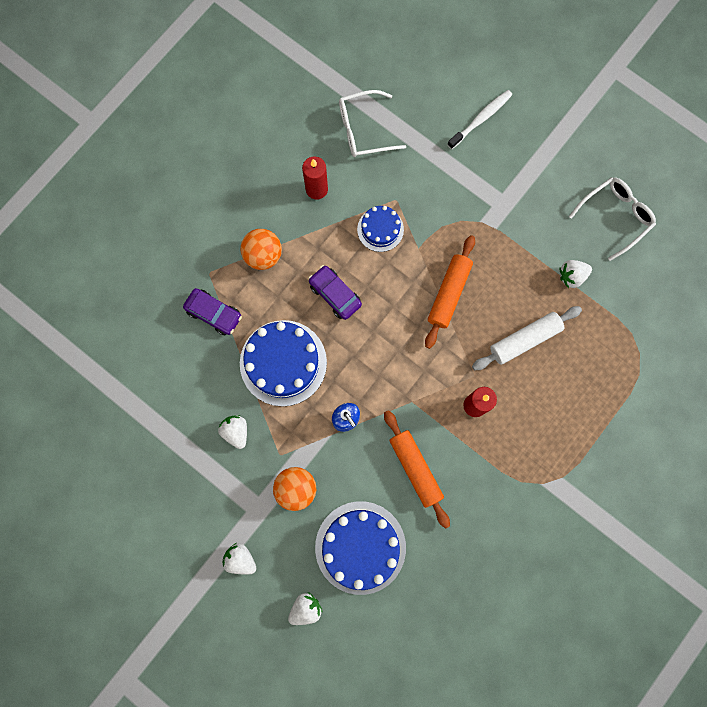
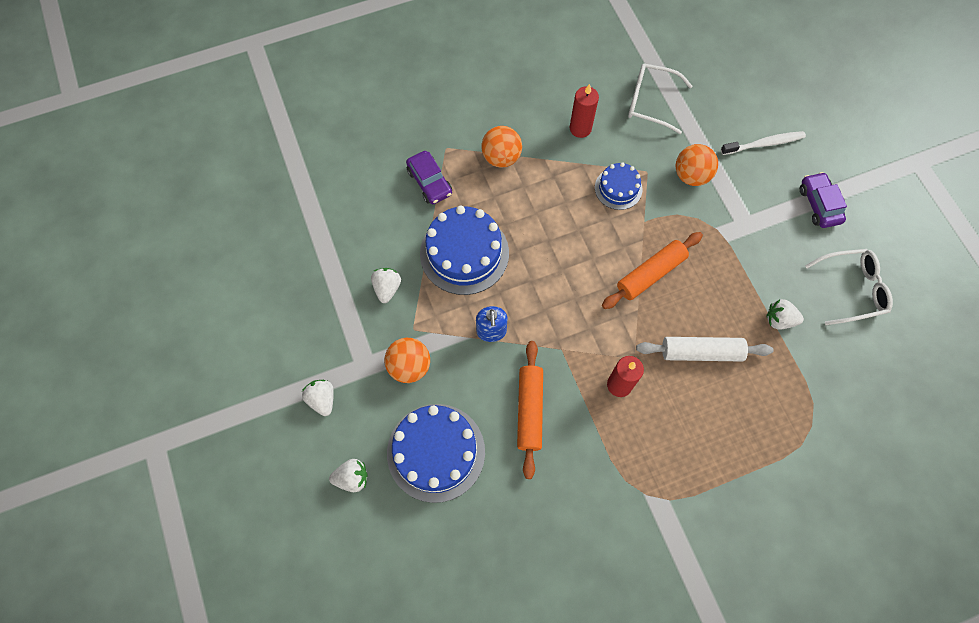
camera: 30 degrees right, 10 degrees down
(335, 294) = (545, 221): purple car -> purple car (819, 204)
(435, 183) = (691, 175): none -> orange ball

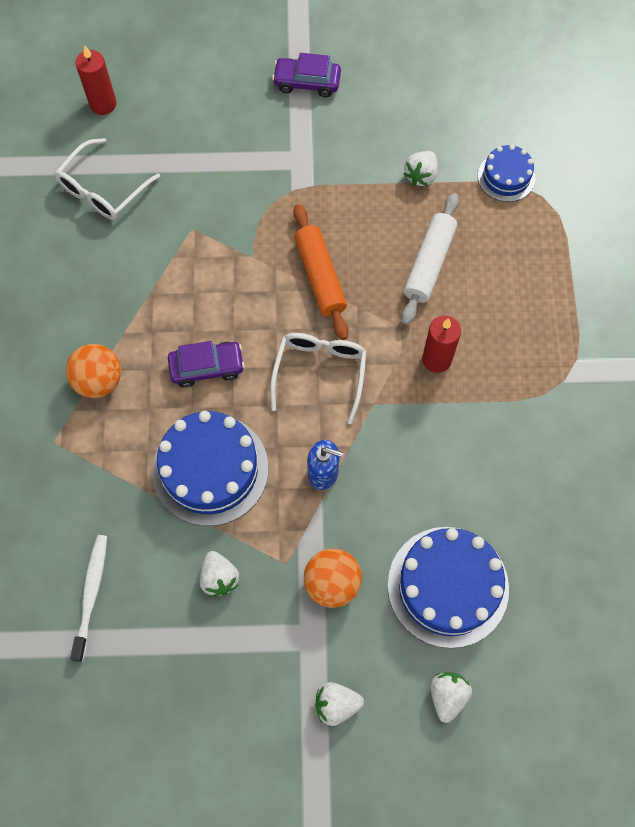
camera: 70 degrees left, 0 degrees up
(387, 288) = (219, 578): white strawberry -> white strawberry turned 135 degrees counterclockwise
(429, 182) = (94, 478): purple car -> purple car (207, 367)
(530, 410) = (433, 464): orange rolling pin -> none
(580, 128) = (101, 277): red candle -> red candle (103, 104)
(618, 188) = (200, 268): blue cake -> blue cake (506, 177)
(691, 175) = (218, 187): orange ball -> none
(764, 144) = (211, 100): white toothbrush -> white toothbrush (91, 594)
(851, 289) = (413, 96): white glasses -> white glasses (320, 373)

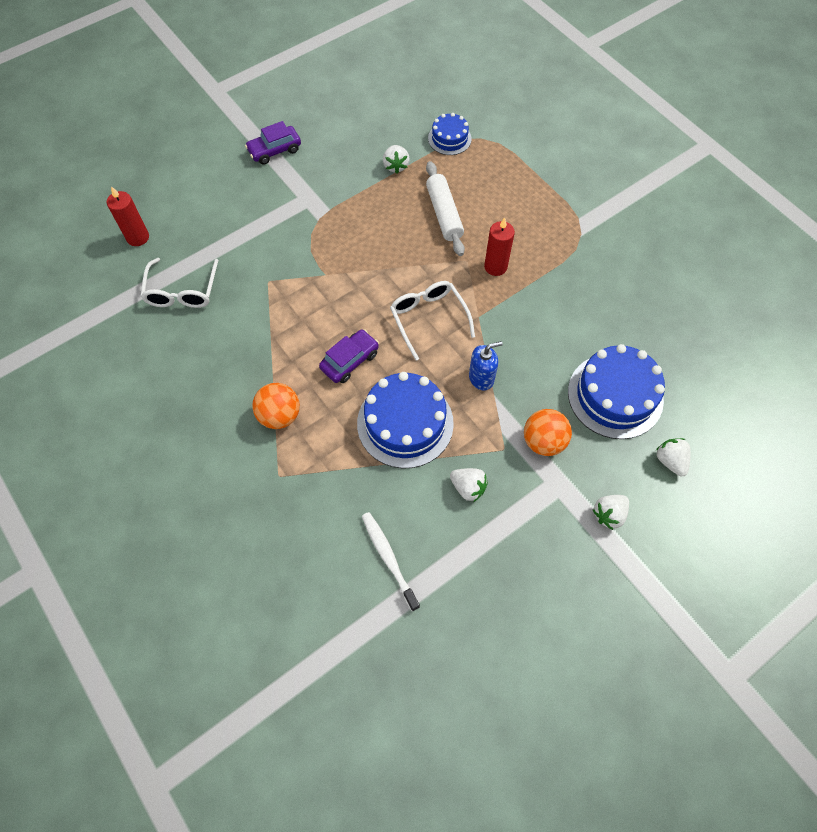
camera: 35 degrees left, 5 degrees down
(320, 276) = (380, 261): orange rolling pin -> none

